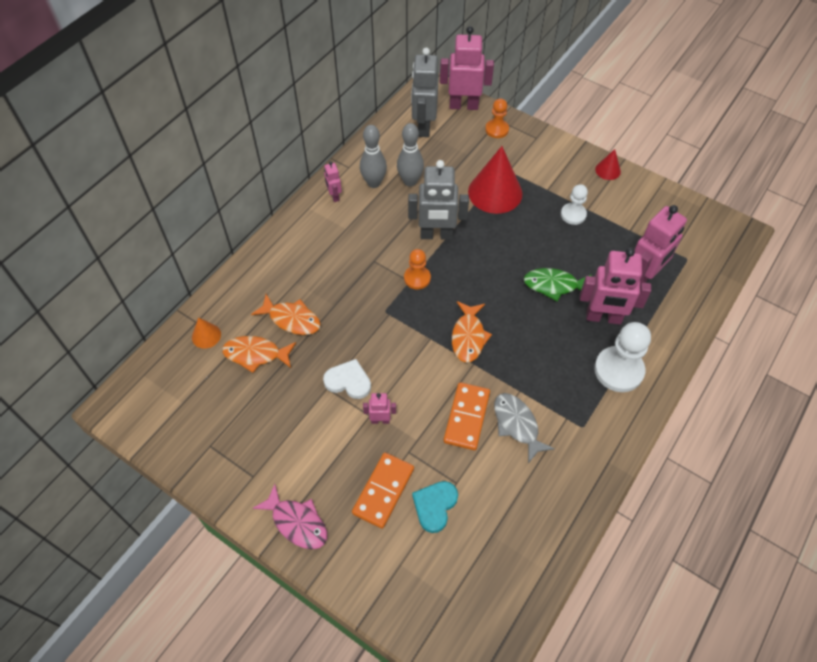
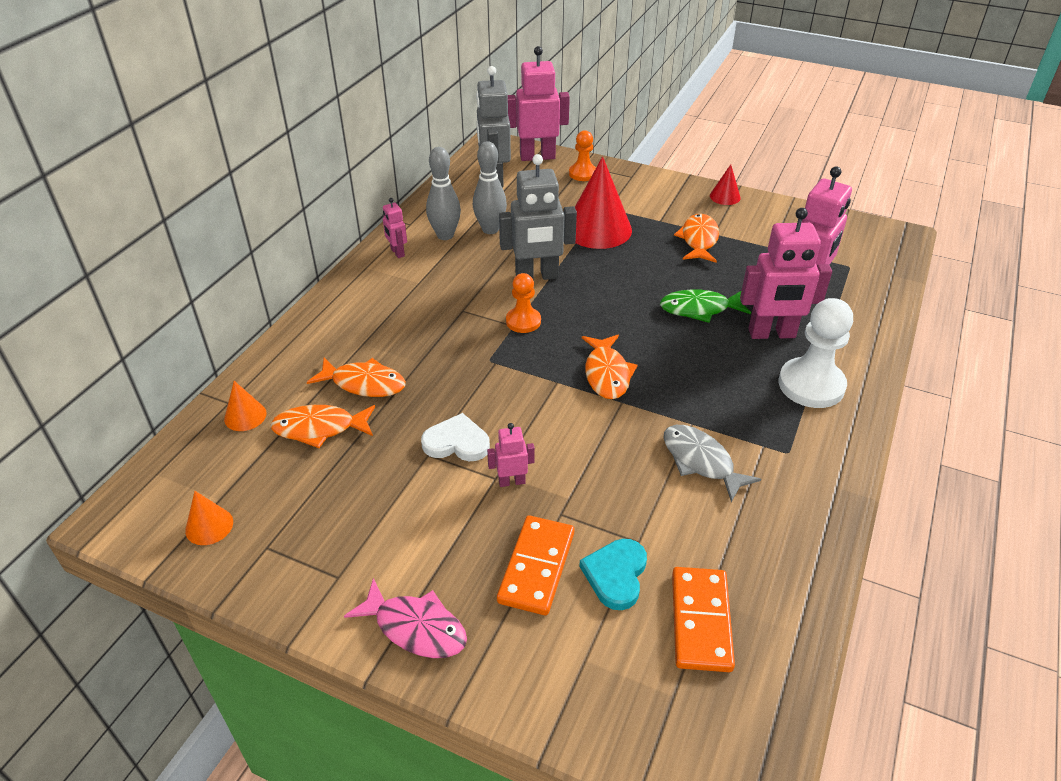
camera: 10 degrees left, 15 degrees down
(174, 423) = (209, 526): none -> orange cone
(467, 417) = (630, 462): orange domino -> orange domino (701, 621)
(573, 214) = (699, 240): white pawn -> orange fish

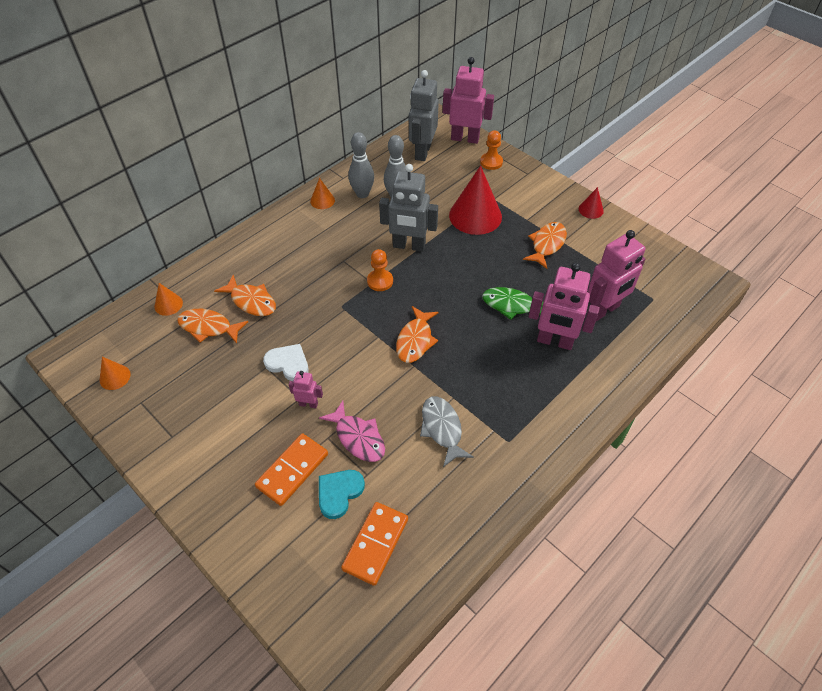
camera: 20 degrees right, 10 degrees up
(397, 252) = (322, 200): pink robot -> orange cone
(416, 628) = (200, 486): pink fish -> pink fish (358, 437)
(811, 385) = (558, 393): white pawn -> none

